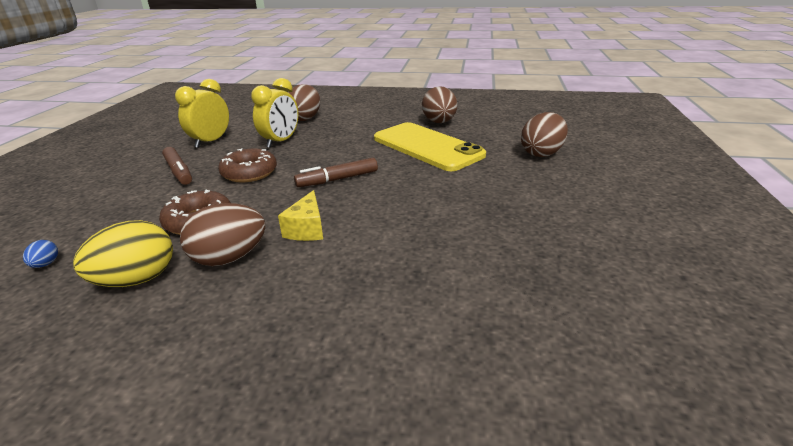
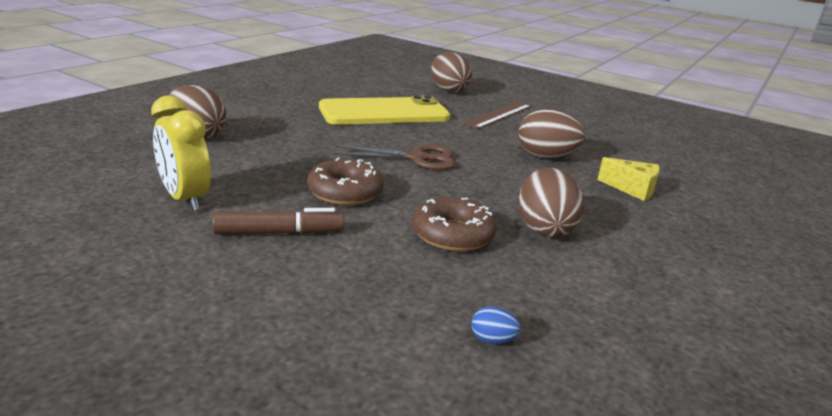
camera: 70 degrees left, 5 degrees down
(137, 280) = (561, 278): yellow egg -> none
(281, 141) = (263, 161): yellow clock -> none
(307, 229) = (512, 189): yellow cheese -> yellow cheese (632, 189)
(337, 179) = (417, 158): brown marker -> brown scissors
(439, 122) = (327, 93): brown egg -> brown egg (546, 157)
(508, 188) = (498, 115): none -> brown ruler

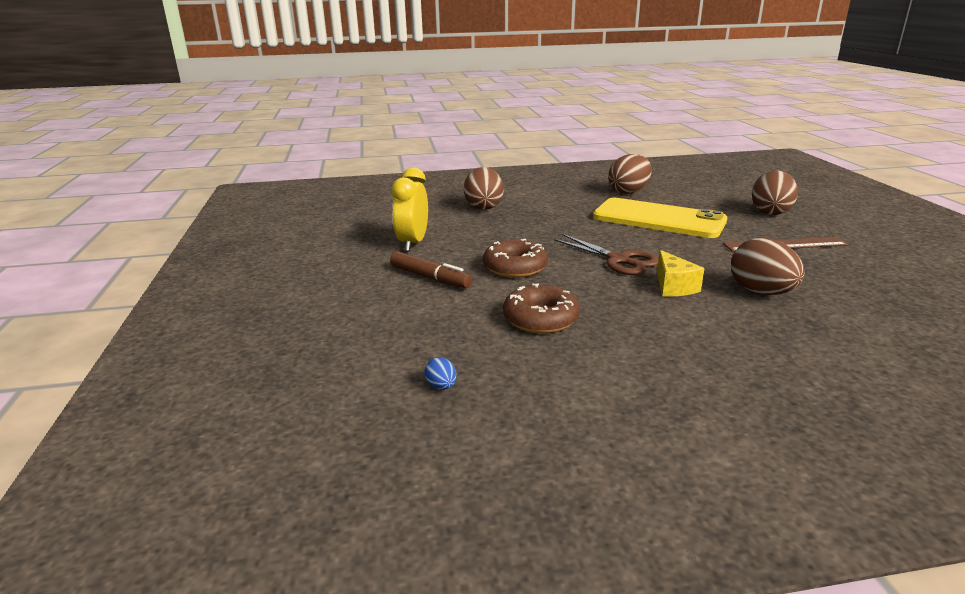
camera: 50 degrees right, 0 degrees up
(544, 229) = (629, 343): brown egg -> brown egg (628, 191)
(632, 189) = (809, 348): yellow cheese -> yellow cheese (673, 286)

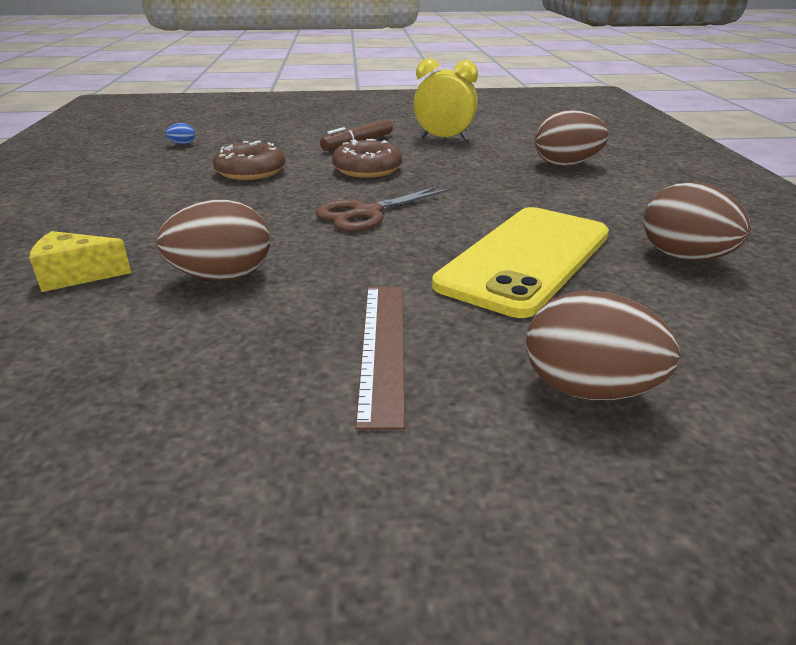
camera: 95 degrees right, 5 degrees up
(673, 286) = (275, 230): yellow cheese -> yellow cheese (76, 276)

